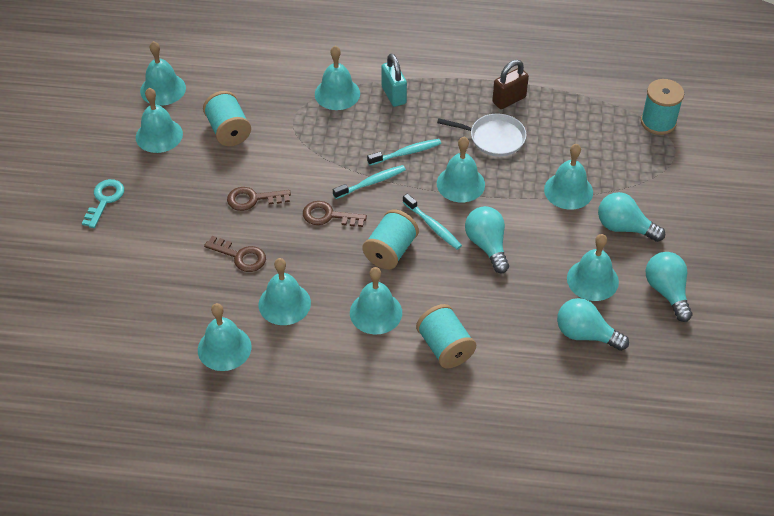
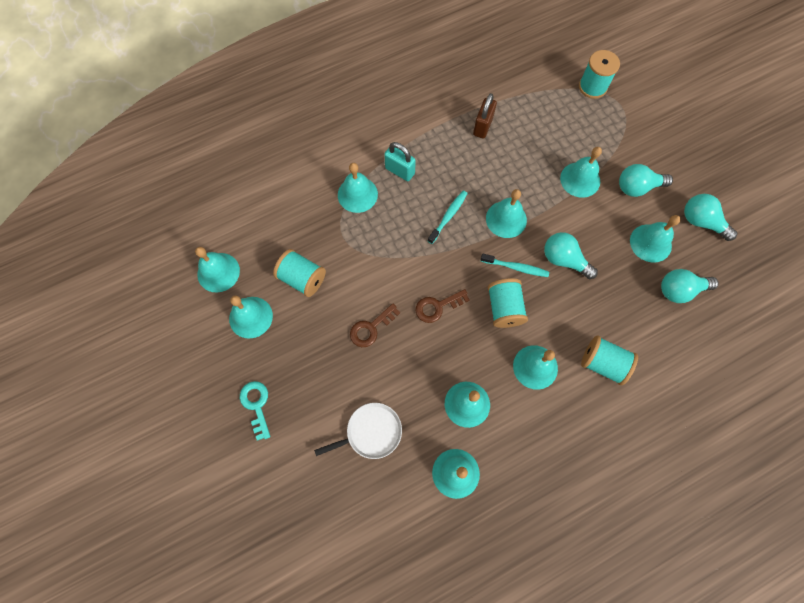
camera: 35 degrees left, 20 degrees up
(240, 256) = (402, 385): brown key -> none
(371, 182) = (444, 258): turquoise toothbrush -> none
(494, 138) = (498, 166): white pan -> white pan (371, 432)

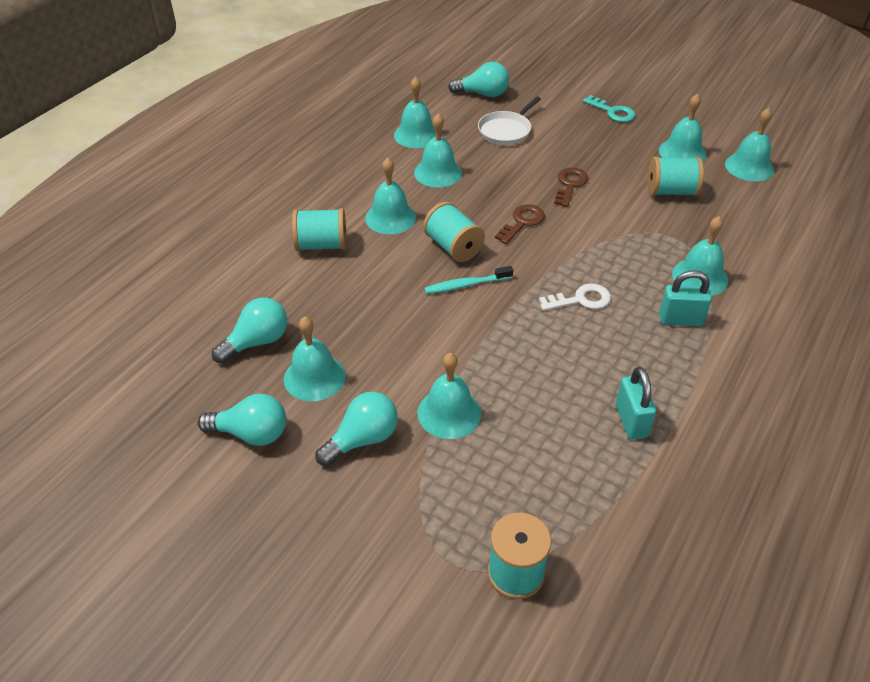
camera: 150 degrees right, 25 degrees down
(448, 216) = (581, 300): turquoise toothbrush -> white key
(482, 126) = (631, 421): brown padlock -> turquoise padlock
(506, 219) = (512, 325): turquoise bell -> none
(564, 260) = (415, 314): turquoise light bulb -> turquoise light bulb (483, 94)

